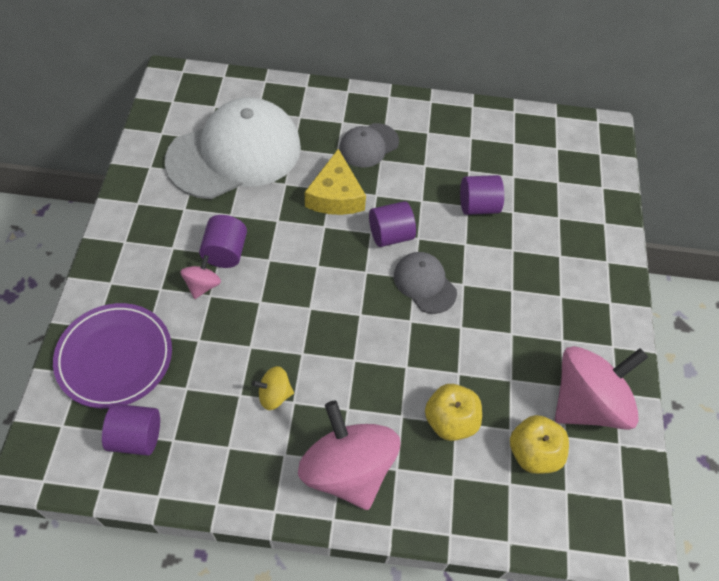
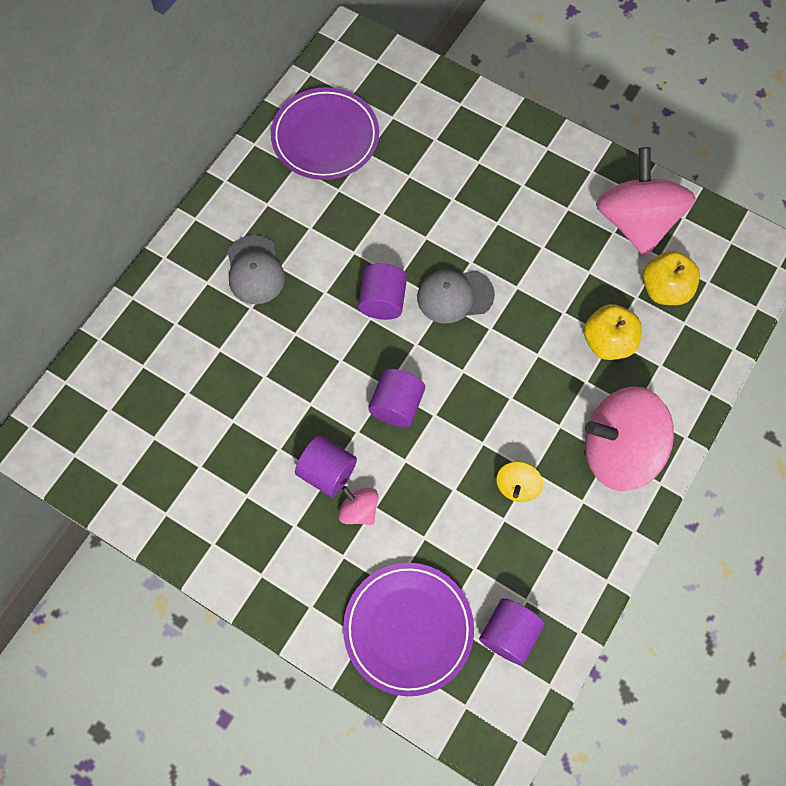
camera: 60 degrees left, 10 degrees up
(235, 153) = (194, 413): white cap -> none
(335, 196) = (306, 332): yellow cheese -> none
(478, 206) = (387, 203): purple cylinder -> purple cylinder (396, 406)
(508, 146) = (325, 137): none -> purple plate

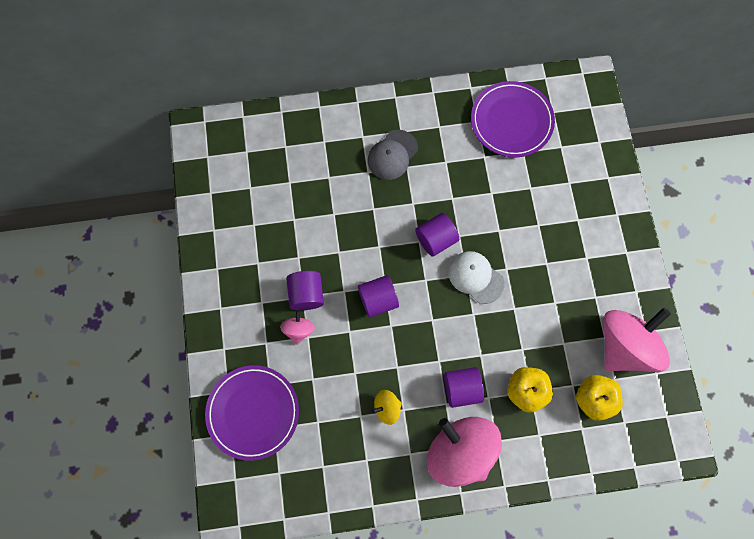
camera: 50 degrees right, 5 degrees up
(455, 296) = (475, 277): grey cap -> white cap
(509, 634) = (295, 472): purple cylinder -> purple cylinder (461, 389)

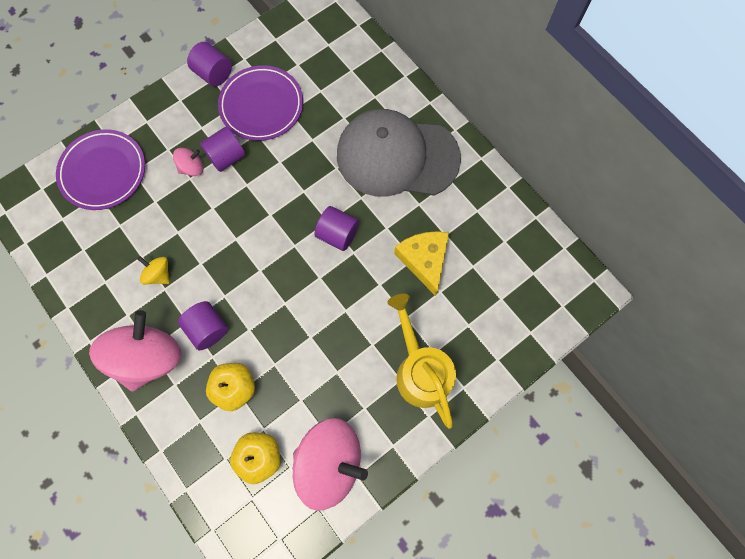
camera: 60 degrees right, 0 degrees up
(378, 300) = (253, 216): purple cylinder -> purple cylinder (214, 74)
(392, 155) = (397, 156): grey cap -> grey cap, size x2.12
(475, 277) = (321, 287): white cap -> none
(497, 185) = (424, 260): none -> yellow cheese
(511, 121) = (497, 240): purple plate -> purple plate (261, 106)
(586, 238) = (420, 370): none -> yellow watering can

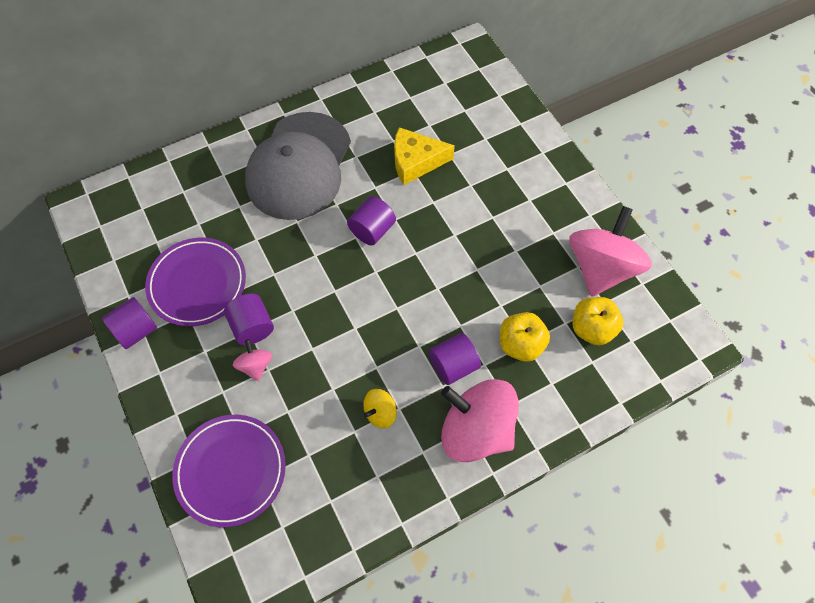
camera: 80 degrees left, 10 degrees down
(420, 370) = (522, 182): yellow watering can -> none

